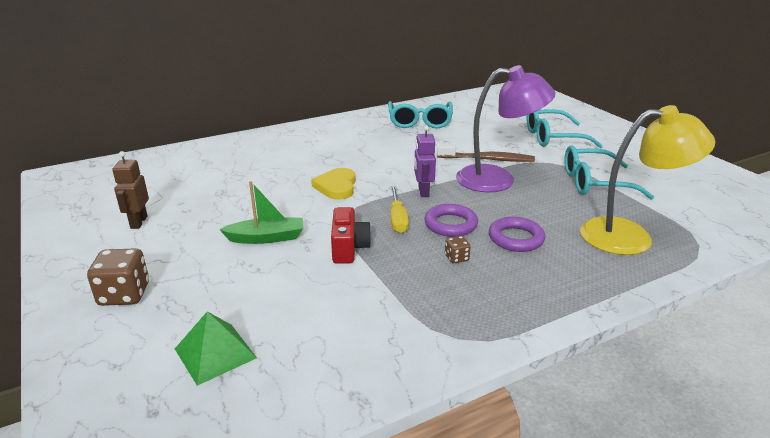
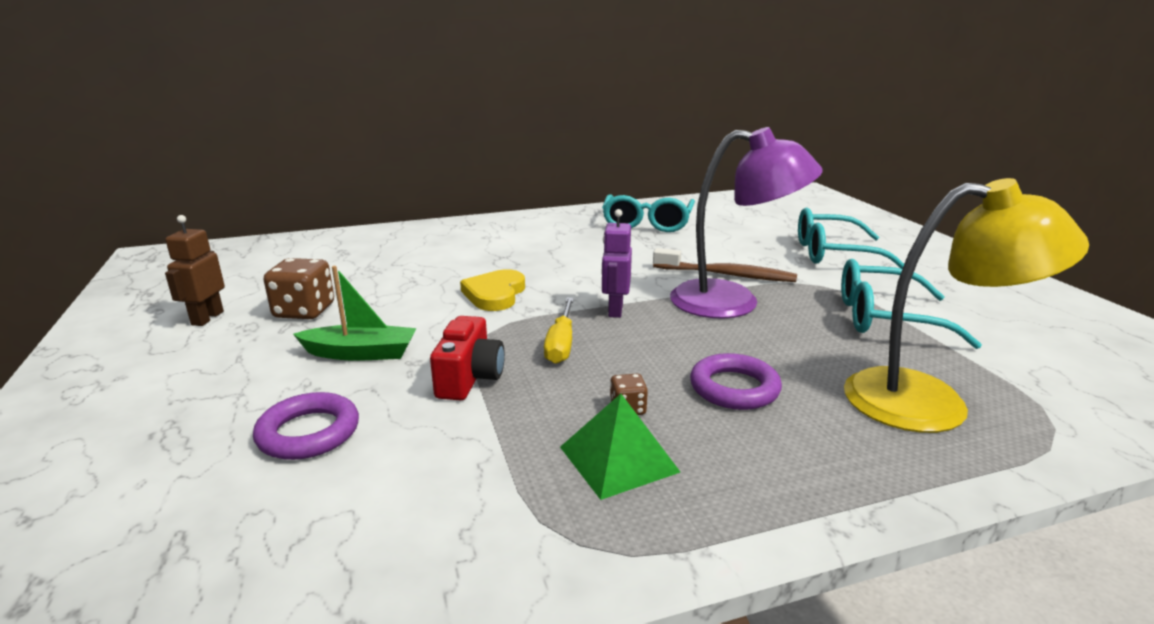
camera: 10 degrees right, 5 degrees down
(124, 294) = (118, 413): brown dice -> brown dice (304, 311)
(215, 353) = (180, 518): green pyramid -> green pyramid (618, 459)
(450, 224) = (638, 358): purple ring -> purple ring (308, 433)

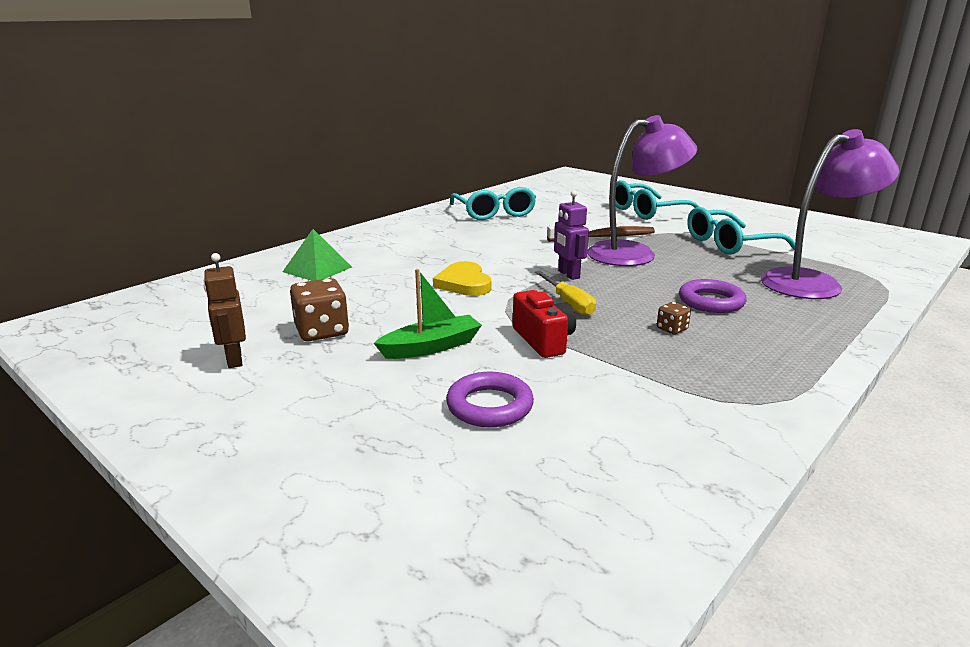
camera: 30 degrees left, 0 degrees up
(618, 459) = (710, 356): green pyramid -> green pyramid (317, 269)
(931, 402) = (813, 282): yellow lamp -> purple lamp

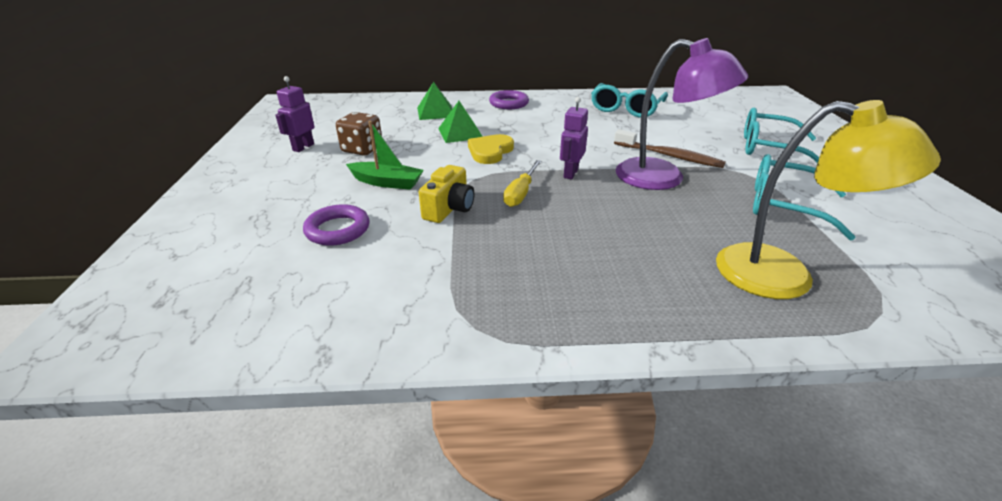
camera: 45 degrees right, 10 degrees up
(234, 359) = (303, 147): brown robot -> purple robot
(395, 278) = (460, 133): none -> green pyramid
(543, 340) = (449, 209): red camera -> yellow camera
(672, 329) = (547, 245): brown dice -> none
(711, 301) = (632, 242): purple ring -> purple ring (509, 103)
(813, 282) = (784, 276): purple lamp -> yellow lamp

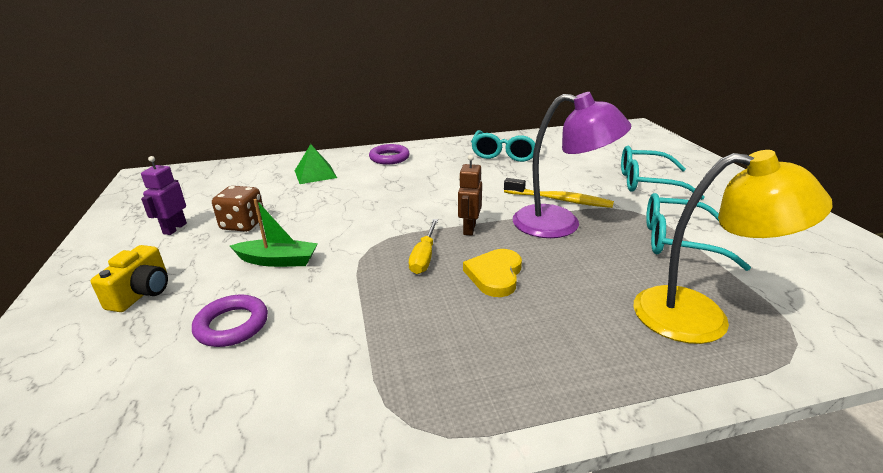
camera: 10 degrees left, 5 degrees down
(449, 209) = (352, 284): yellow camera -> yellow camera (142, 293)
(460, 133) = (346, 195): green pyramid -> none
(490, 152) = (382, 213): yellow heart -> yellow heart (495, 275)
(570, 173) = (469, 229): purple robot -> brown robot
(669, 156) = (559, 200): brown toothbrush -> yellow toothbrush

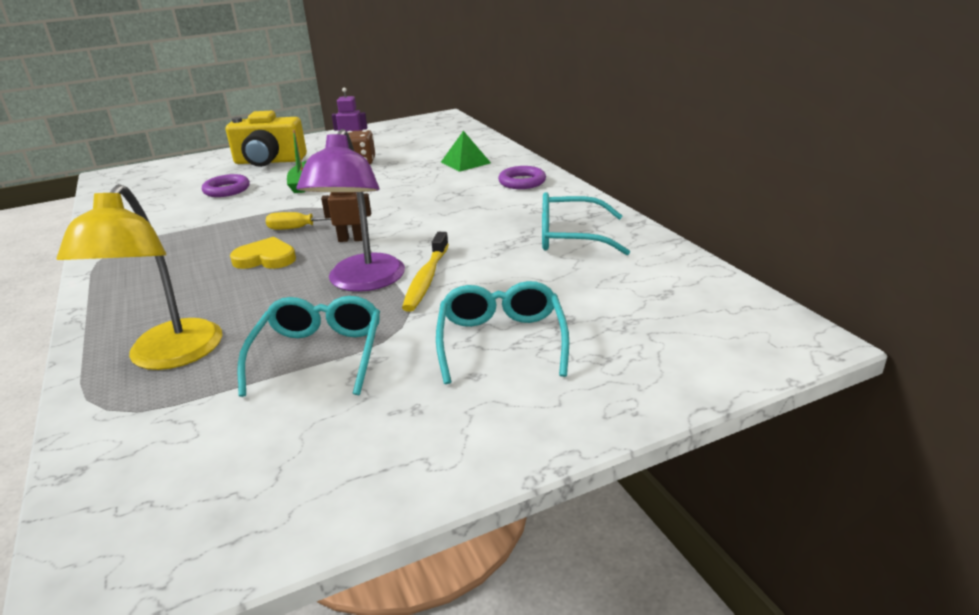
camera: 80 degrees right, 0 degrees up
(142, 293) = (269, 161): yellow camera -> yellow camera, size x1.67

